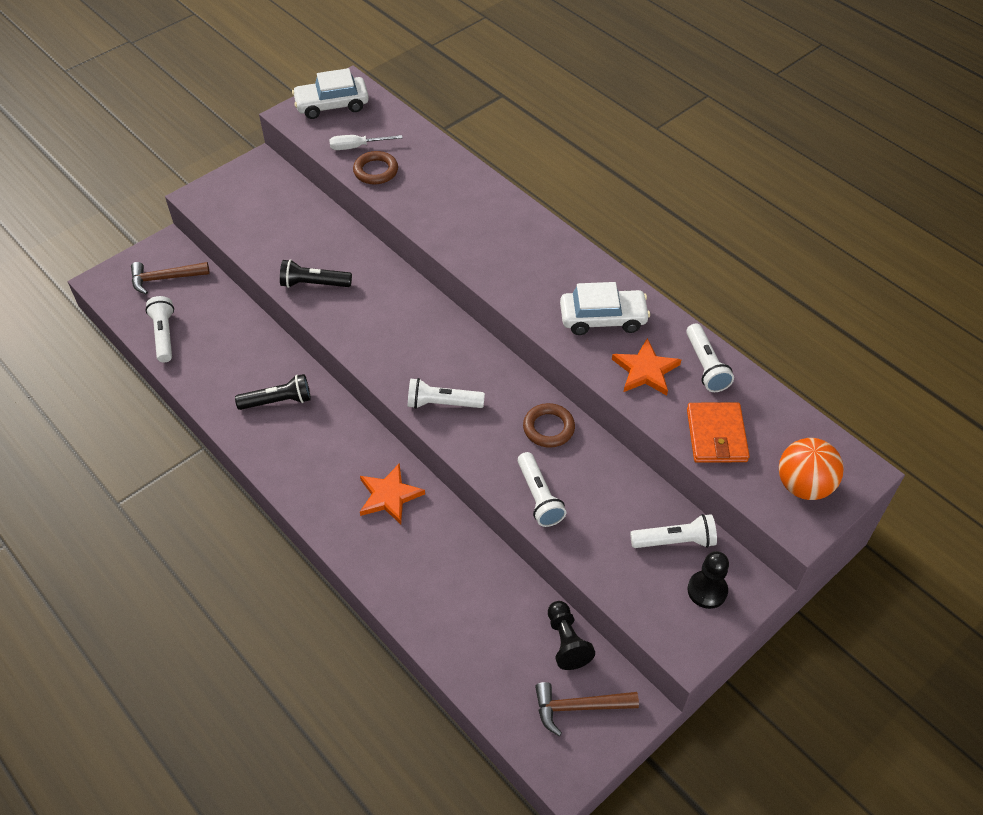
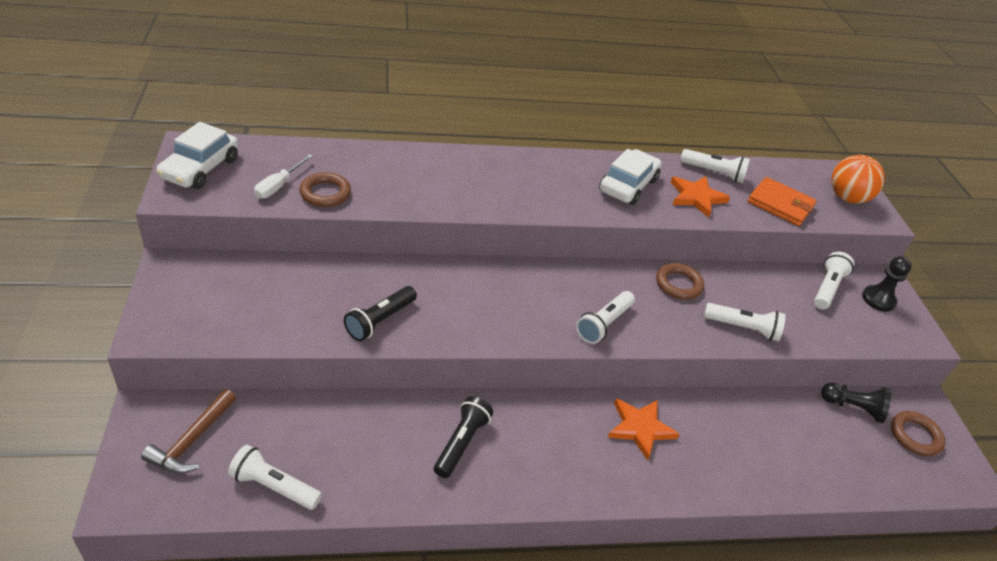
camera: 60 degrees left, 10 degrees down
(579, 707) = (915, 436): brown hammer -> brown ring

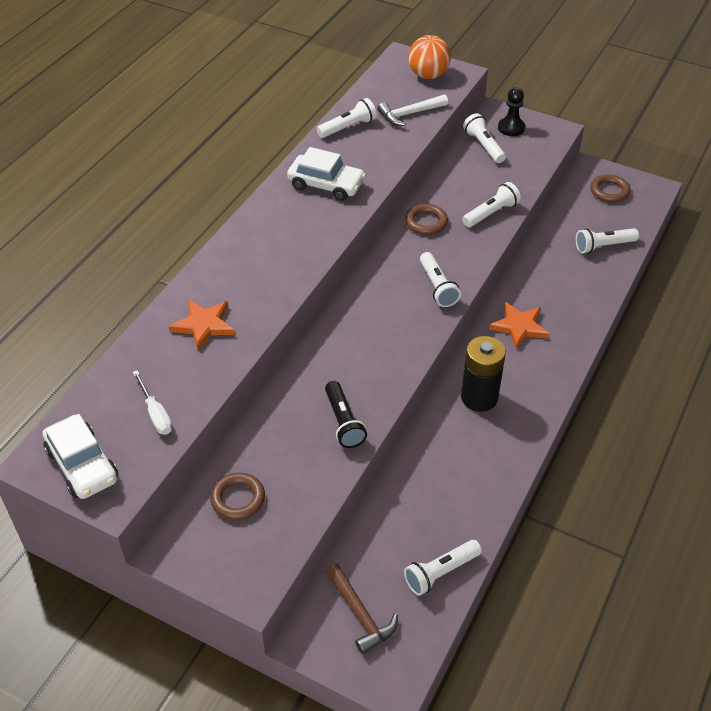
camera: 50 degrees left, 5 degrees up
(325, 193) = (192, 384): brown ring -> brown ring (238, 499)
(461, 443) = (470, 436): black flashlight -> none
(518, 431) = (479, 397): none -> black battery
(628, 185) = (326, 185): white car -> white car turned 135 degrees clockwise
(696, 197) = (369, 154): orange star -> orange star (204, 325)
(780, 204) = (409, 114): orange wallet -> white hammer
(828, 462) = (603, 246): none -> white flashlight
(852, 408) = (570, 206): black pawn -> none

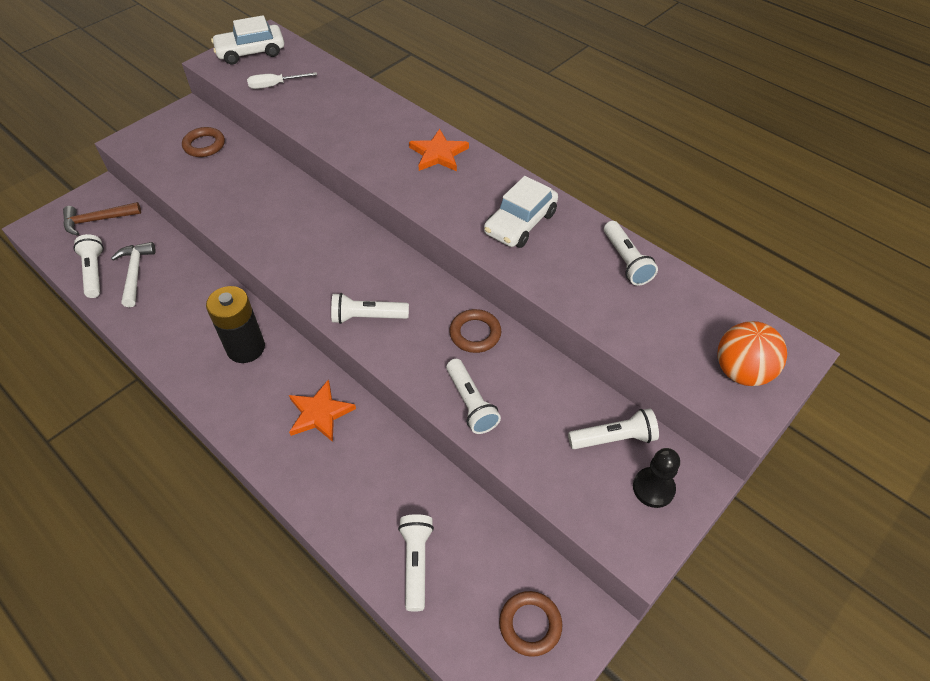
camera: 105 degrees right, 5 degrees up
(204, 325) = (354, 117): orange star -> orange star (438, 154)
(343, 422) = (237, 213): black flashlight -> none
(409, 114) = (646, 327): white hammer -> white hammer (135, 273)

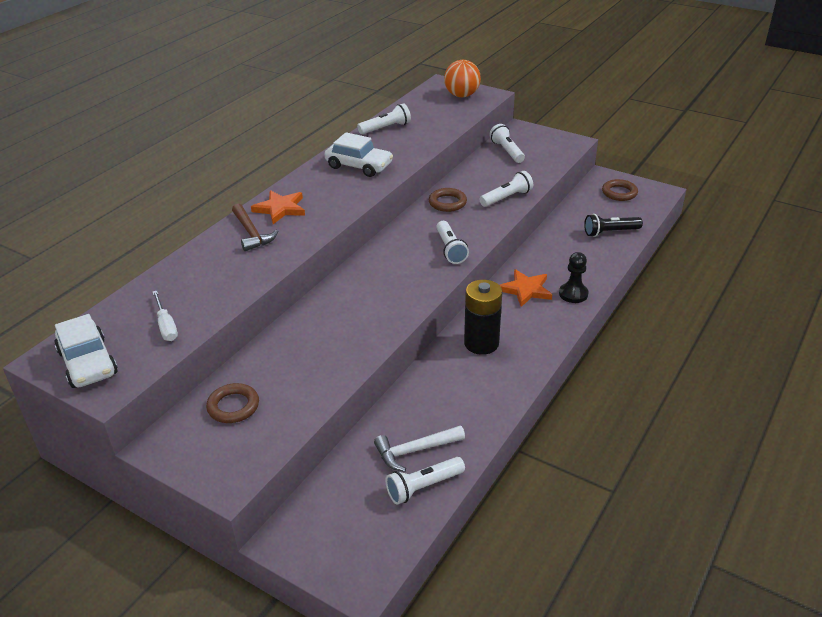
camera: 100 degrees left, 15 degrees down
(97, 220) = (338, 520): brown hammer -> brown hammer (251, 233)
(416, 563) = (610, 232): white flashlight -> black flashlight
(653, 488) = (533, 139): black pawn -> black pawn (573, 294)

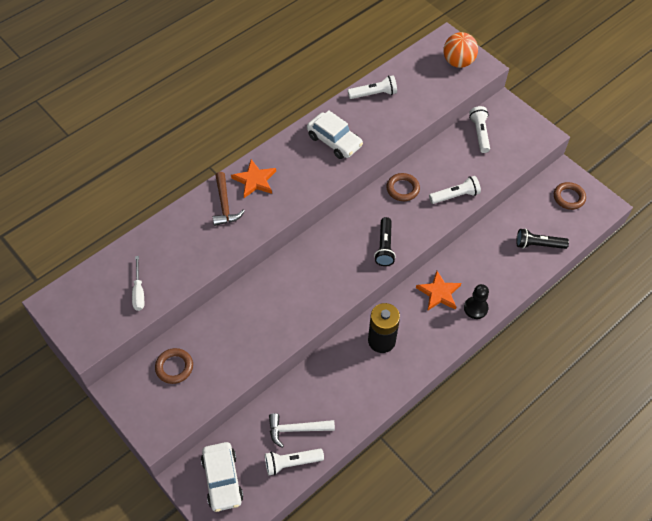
camera: 15 degrees right, 20 degrees up
(88, 363) = (78, 314): white car -> white car (222, 480)
(450, 249) = (384, 247): white flashlight -> black flashlight

